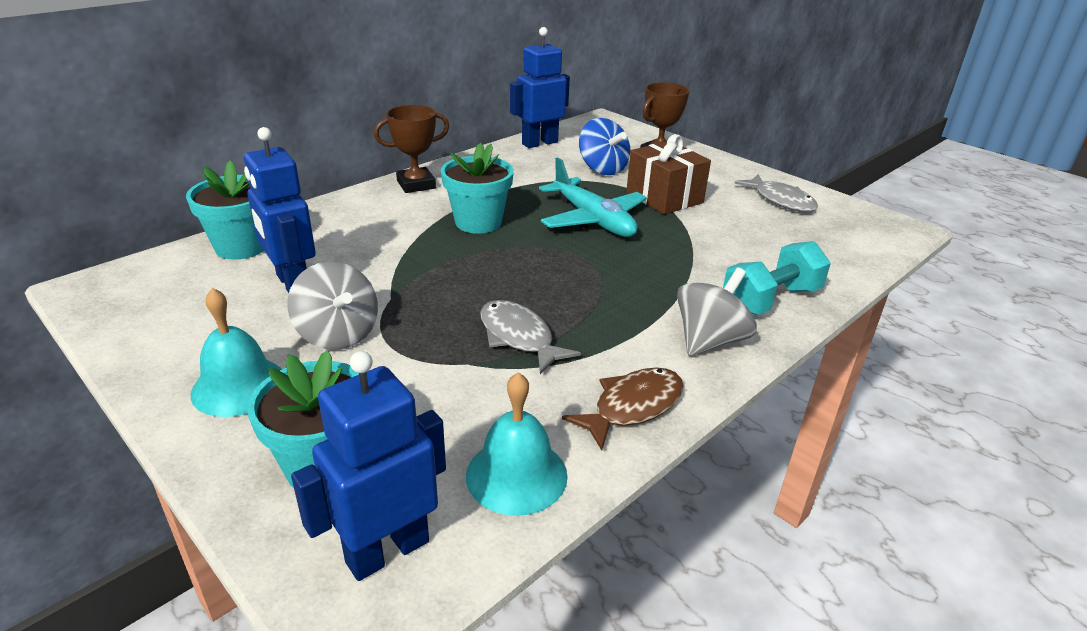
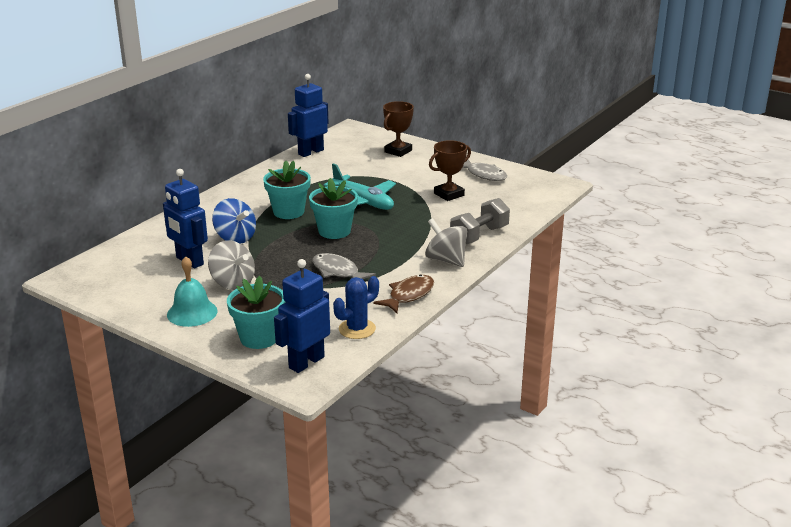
camera: 10 degrees left, 5 degrees down
(241, 247) = (142, 244): turquoise flower pot -> turquoise flower pot (334, 231)
(416, 184) = (235, 192): brown trophy -> brown trophy (449, 194)
(516, 475) = (357, 329): turquoise bell -> blue cactus
(602, 169) = (361, 166): blue spinning top -> blue spinning top (235, 238)
(664, 197) = (407, 181): brown gift -> none
(709, 340) = (446, 260): grey spinning top -> grey spinning top turned 75 degrees counterclockwise
(770, 300) = (479, 236): turquoise dumbbell -> grey dumbbell

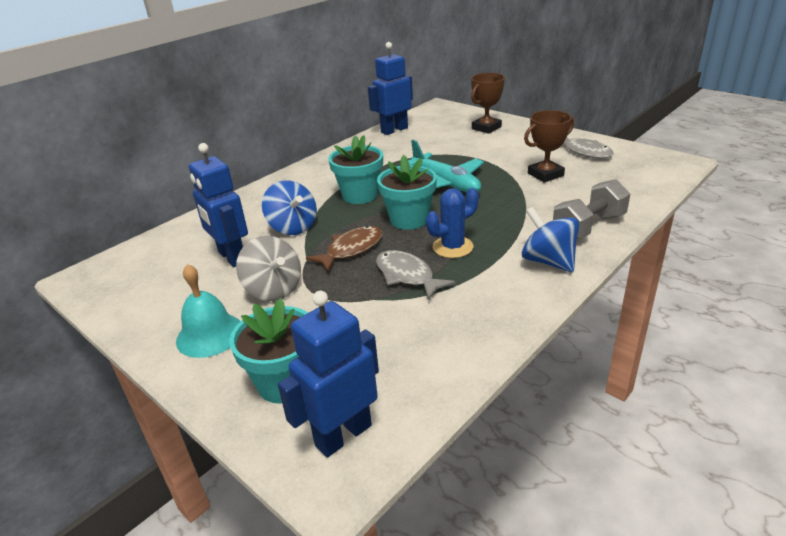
camera: 10 degrees right, 5 degrees up
(357, 329) = (425, 373): blue cactus -> blue cactus (452, 247)
(408, 295) = (500, 315): brown fish -> brown fish (351, 249)
(446, 260) = (548, 261): grey spinning top -> blue spinning top

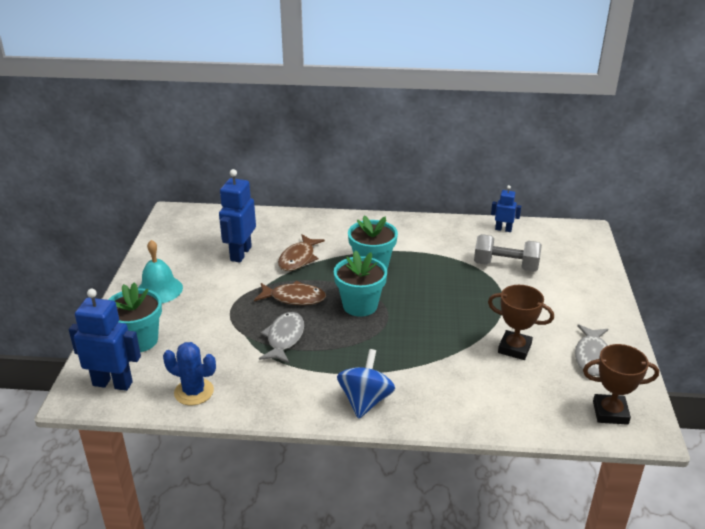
camera: 50 degrees right, 0 degrees up
(273, 289) = (221, 289): grey spinning top -> none
(293, 227) = (298, 258): blue spinning top -> brown fish
(394, 130) = (503, 229): blue robot -> blue robot, size x0.56
(446, 183) = (436, 299): turquoise plane -> none
(452, 247) = (341, 344): blue cactus -> blue cactus (194, 392)
(486, 128) = (572, 277): brown trophy -> brown trophy (610, 413)
(588, 227) = (442, 406): grey dumbbell -> grey dumbbell (505, 266)

